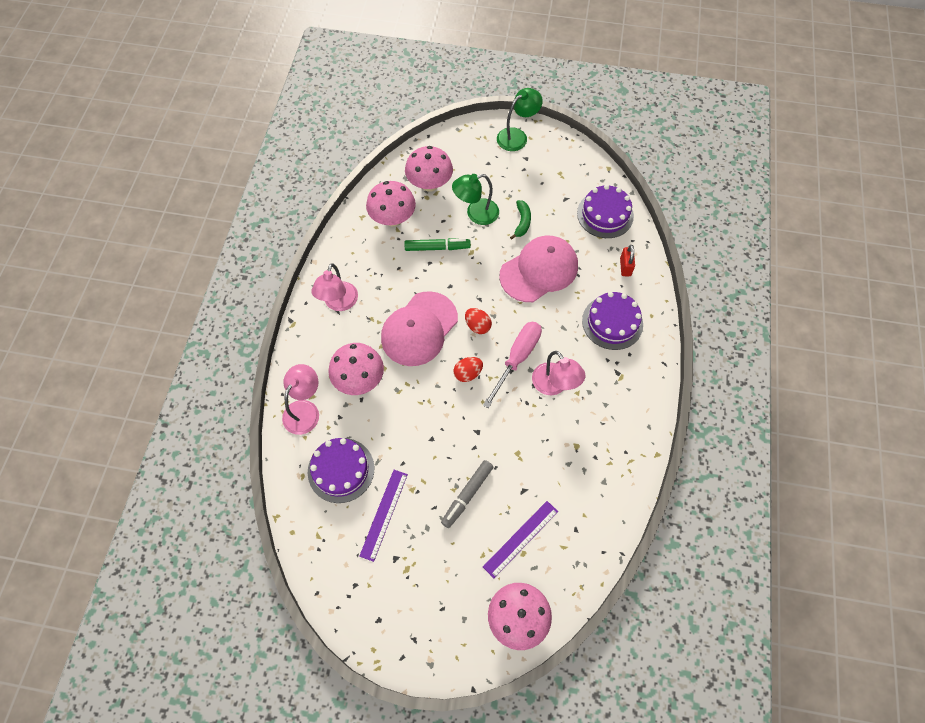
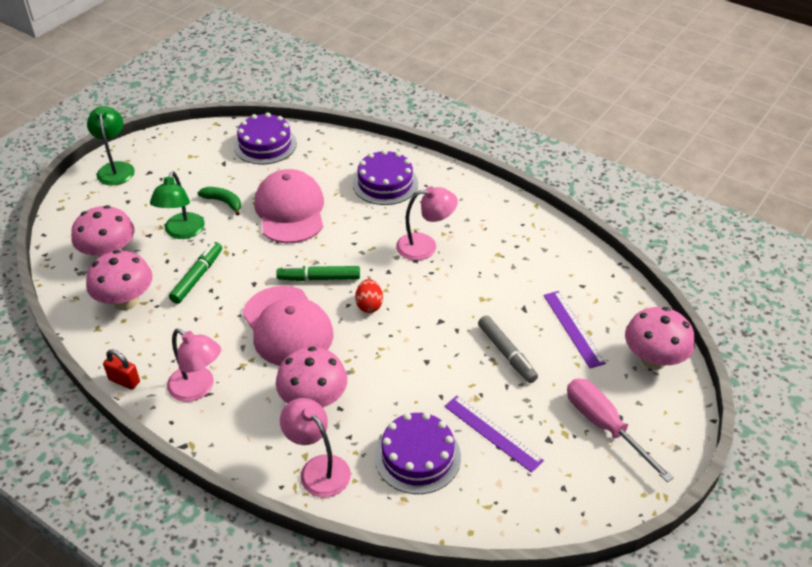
camera: 65 degrees left, 20 degrees down
(477, 326) = (319, 278): red egg -> green marker
(517, 358) = (378, 262): pink screwdriver -> pink screwdriver (604, 426)
(625, 267) = (333, 153): red padlock -> red padlock (124, 381)

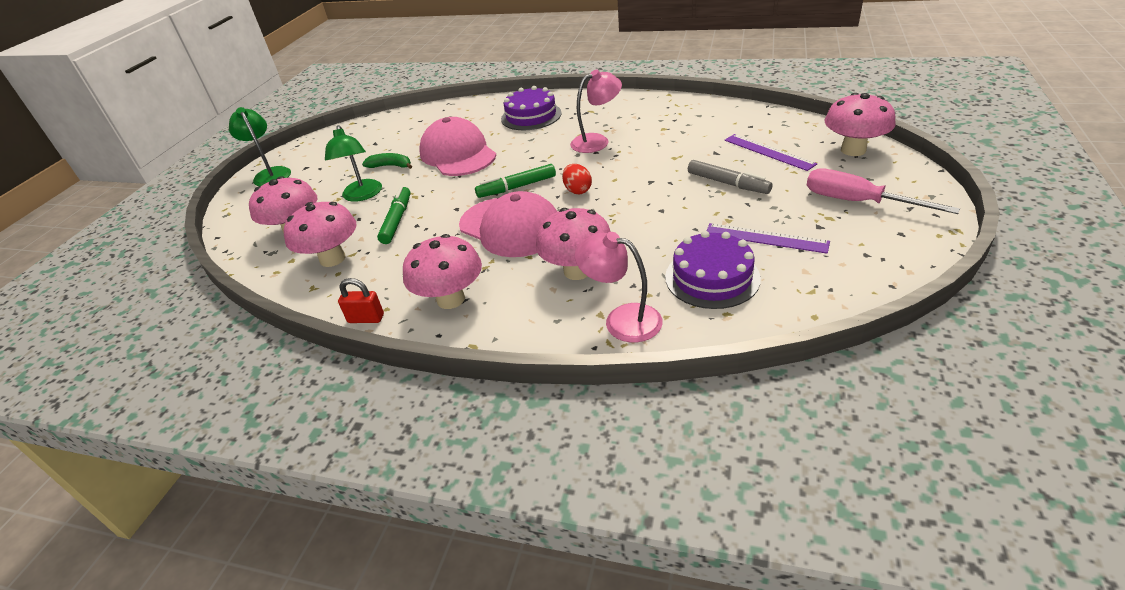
camera: 15 degrees left, 5 degrees down
(198, 388) = (451, 299): pink lamp -> pink mushroom
(265, 144) = (406, 123): purple cake -> none

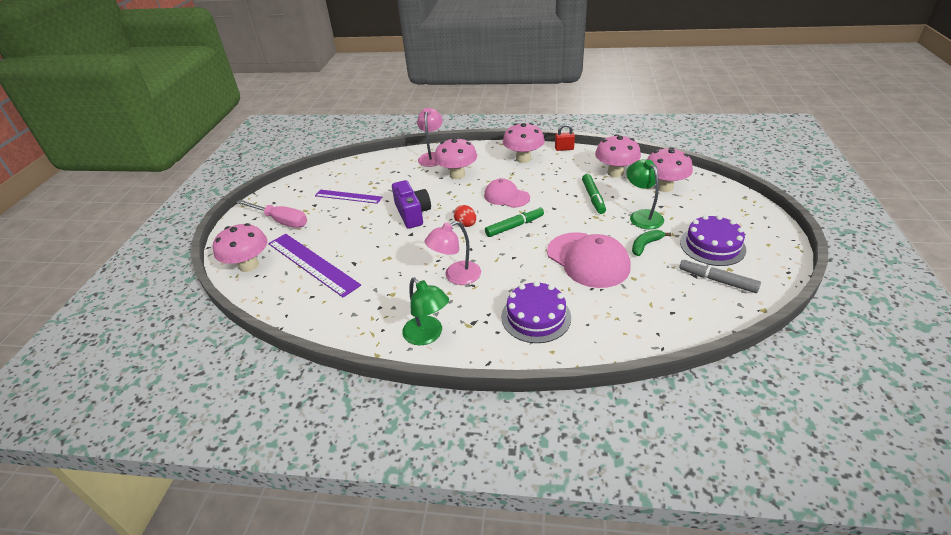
camera: 170 degrees right, 0 degrees up
(270, 174) = (763, 235): green lamp -> green lamp (428, 335)
(390, 166) = (645, 245): green banana -> green banana turned 135 degrees clockwise
(511, 227) = (506, 196): pink cap -> pink cap, size x0.63
(622, 319) = (432, 157): pink lamp -> pink lamp turned 105 degrees counterclockwise
(651, 206) = (412, 214): none -> purple camera
(712, 277) = (385, 176): purple cake -> purple cake (712, 246)
(728, 183) = (355, 233): grey marker -> grey marker (717, 280)
(768, 152) = (312, 263): purple ruler -> purple ruler, size x1.60

